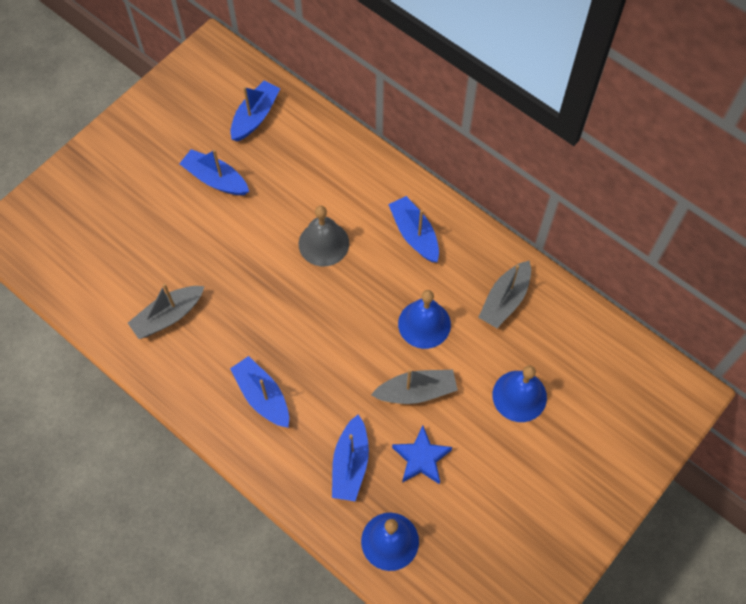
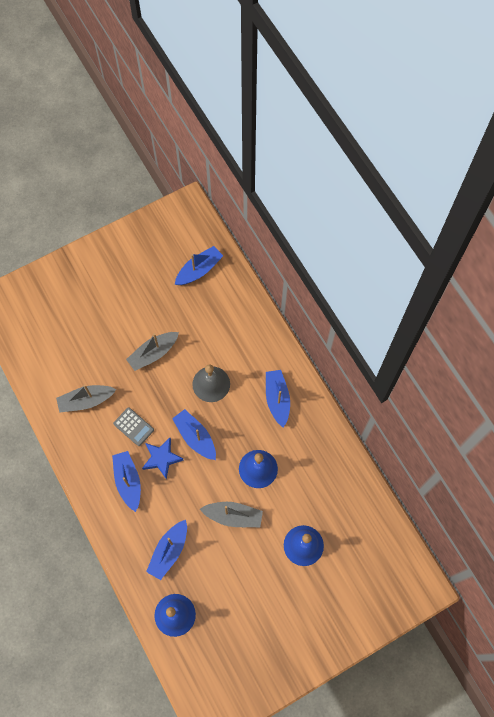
camera: 20 degrees right, 5 degrees up
(215, 179) = (154, 309): blue boat -> blue boat (195, 437)
(243, 327) = (133, 426): none -> grey calculator
(421, 458) = (218, 565): blue star -> blue star (162, 458)
(505, 300) = (321, 471): grey boat -> grey boat (153, 353)

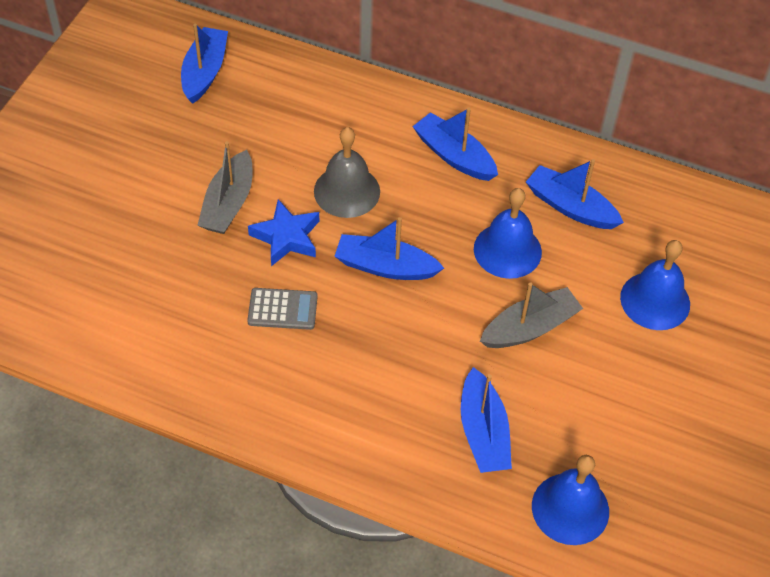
camera: 40 degrees left, 15 degrees down
(86, 401) = (178, 321): grey boat -> none
(128, 481) = (339, 383): blue boat -> blue boat (570, 207)
(162, 458) = (361, 323): blue star -> blue star (286, 237)

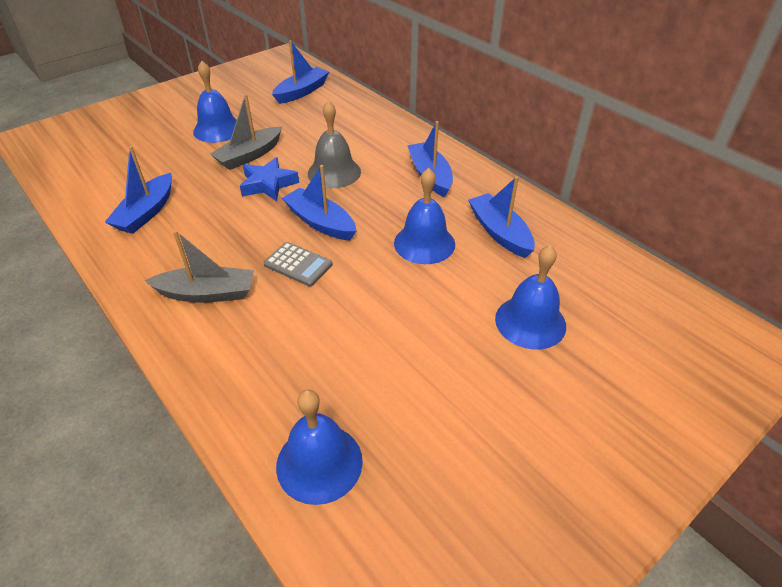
camera: 30 degrees right, 10 degrees down
(152, 176) = (218, 129): none -> blue bell
(282, 309) = (224, 223): grey calculator -> grey calculator (298, 264)
(483, 432) = (295, 362): blue boat -> blue boat (146, 212)
(530, 327) = (400, 301): grey boat -> grey boat (207, 293)

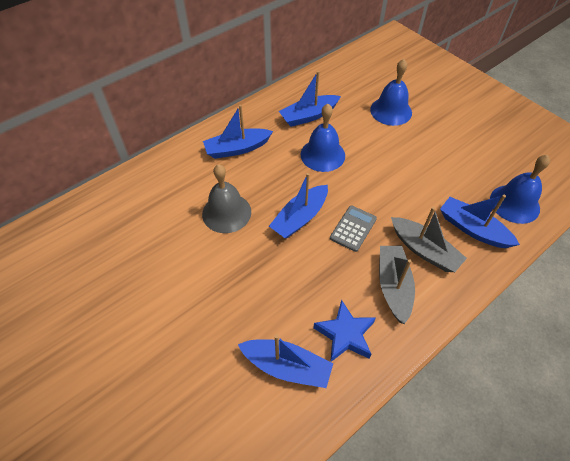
camera: 90 degrees left, 10 degrees up
(218, 129) = (126, 329): blue bell -> none
(249, 155) = (189, 286): grey boat -> grey boat (424, 250)
(268, 184) = (242, 263): blue star -> blue star (345, 334)
(302, 92) = (56, 252): blue boat -> blue boat (472, 229)

